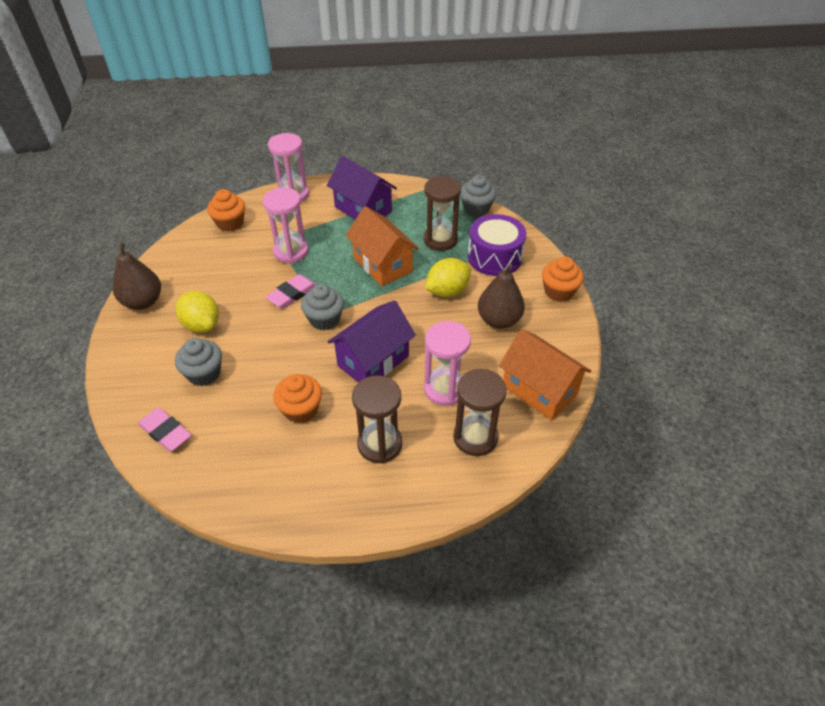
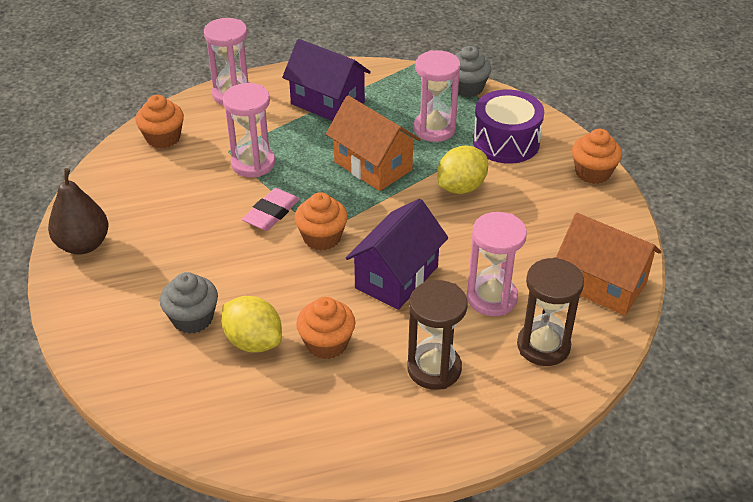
camera: 10 degrees left, 5 degrees down
(165, 432) = (167, 391): pink eraser -> none
(202, 325) = (169, 262): yellow lemon -> yellow lemon (253, 341)
(324, 319) = (322, 237): grey cupcake -> orange cupcake
(440, 240) = (434, 129): brown hourglass -> pink hourglass
(499, 320) = (532, 213): brown pear -> none

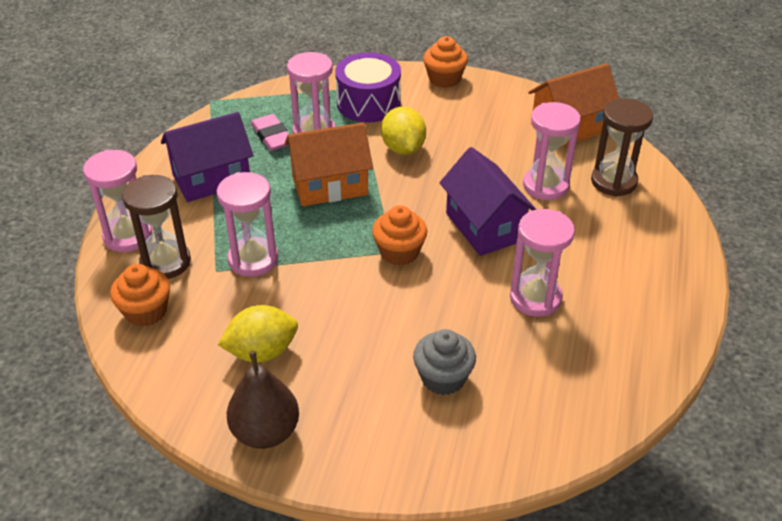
camera: 60 degrees left, 0 degrees up
(253, 341) = (502, 345): yellow lemon -> yellow lemon (262, 352)
(271, 213) = (338, 272): pink eraser -> pink eraser (272, 136)
(327, 343) = (535, 298): orange cupcake -> pink hourglass
(434, 368) = (603, 247): brown hourglass -> brown hourglass (165, 262)
(467, 88) = (277, 93): grey cupcake -> none

